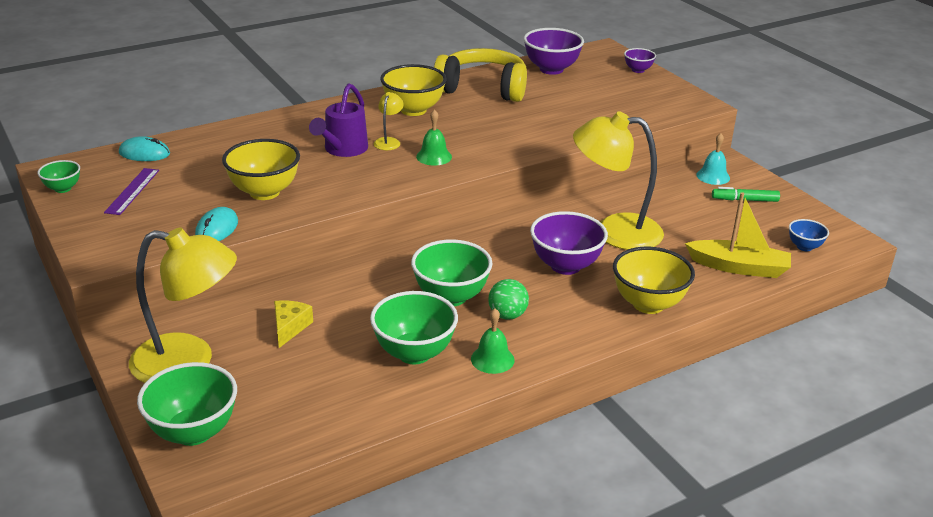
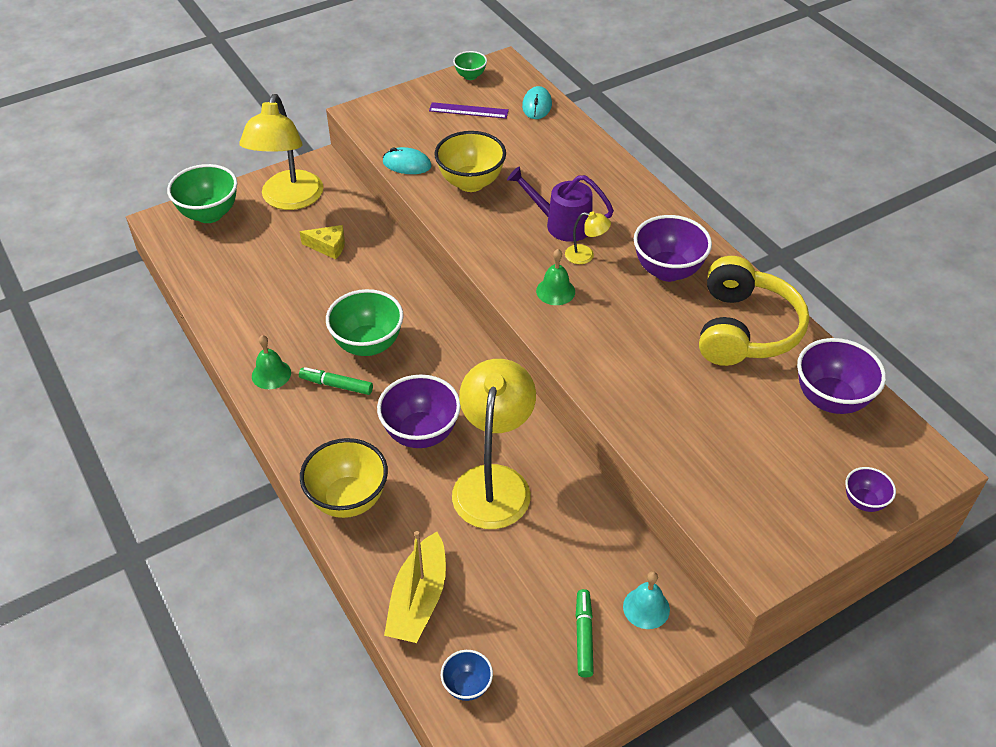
camera: 90 degrees right, 15 degrees up
(413, 110) = (668, 271): yellow bowl -> purple bowl
(414, 353) = (285, 323): green bowl -> none
(507, 315) = (336, 385): green ball -> green marker

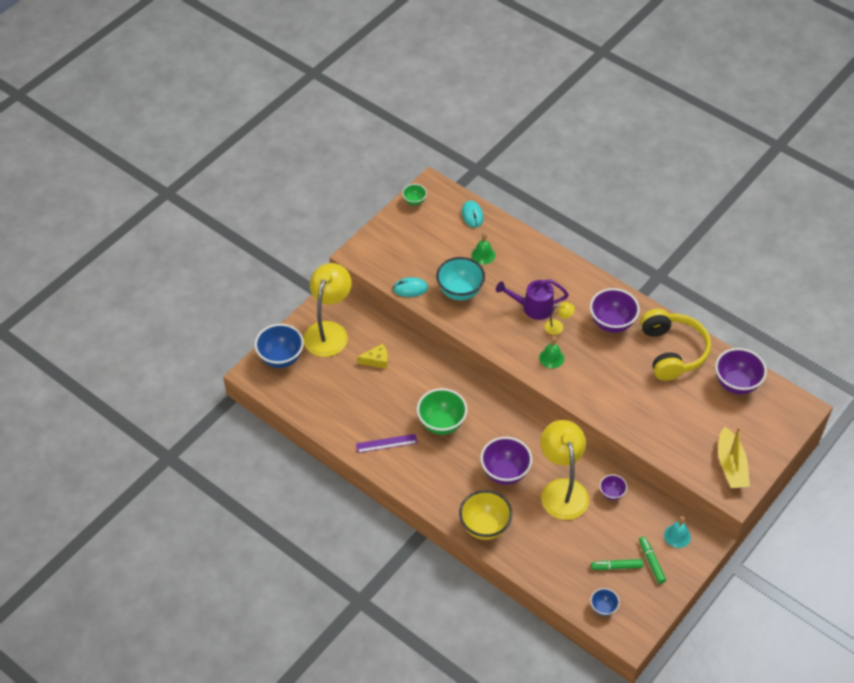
camera: 20 degrees left, 5 degrees up
(209, 214) = (281, 358): green bowl -> blue bowl
(271, 374) = (393, 462): green bell -> green bell (483, 255)
(289, 200) = (329, 331): yellow lamp -> yellow lamp turned 150 degrees counterclockwise
(336, 385) = (437, 457): green marker -> green marker (616, 566)
(418, 599) = (554, 571): yellow boat -> yellow boat (731, 466)
(468, 111) = (428, 232): purple ruler -> purple ruler (386, 443)
(471, 183) = (460, 292): yellow bowl -> turquoise bowl
(864, 502) = (774, 441): purple bowl -> purple bowl (611, 493)

